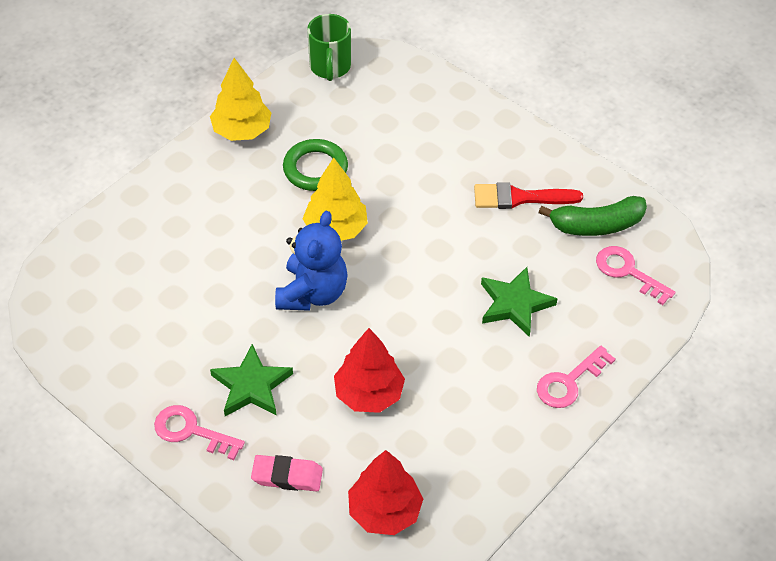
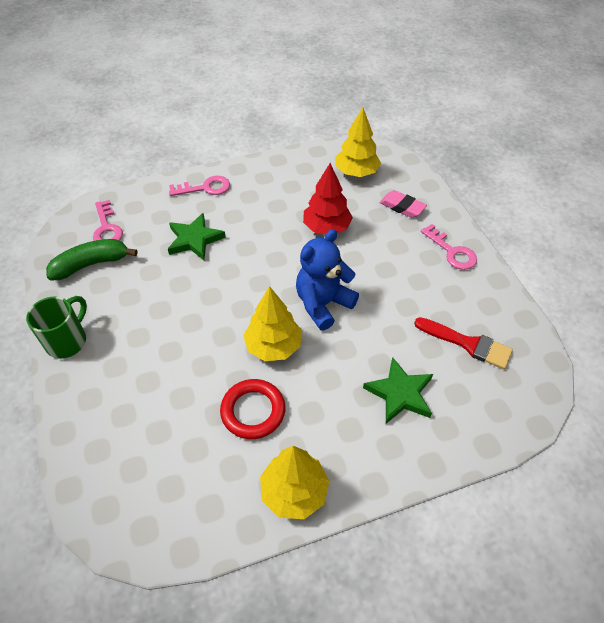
camera: 150 degrees left, 0 degrees up
(251, 386) = (399, 262): green star -> green star (400, 393)
(315, 169) = (253, 411): green ring -> red ring
(330, 67) = (155, 534): green mug -> green mug (67, 341)
(385, 511) = (356, 172): red tree -> yellow tree
(520, 198) = (119, 307): red brush -> red brush (467, 344)
(596, 225) = (91, 264): green banana -> green banana turned 45 degrees counterclockwise

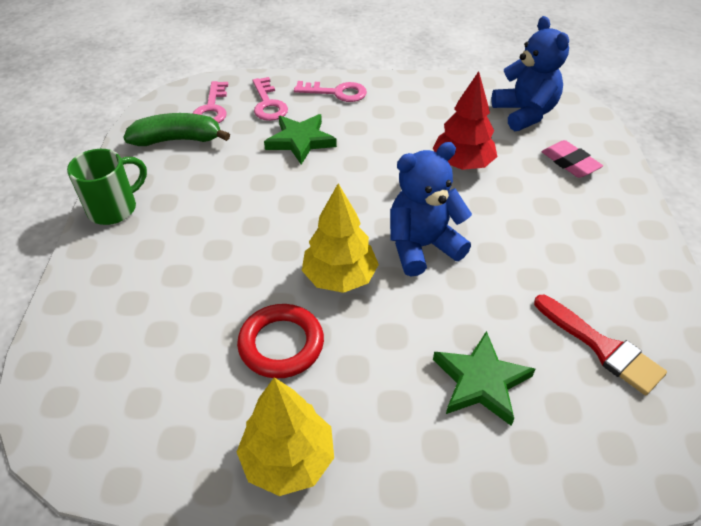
camera: 20 degrees right, 5 degrees down
(356, 172) = (524, 113): yellow tree -> blue teddy bear
(451, 251) = (619, 229): pink key -> pink key (268, 104)

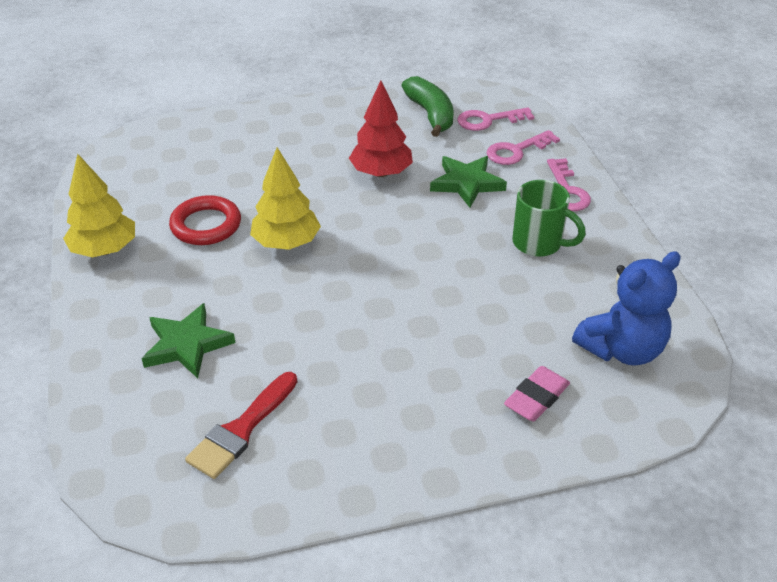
camera: 75 degrees right, 5 degrees down
(114, 208) = (328, 109): green mug -> green mug (539, 243)
(422, 246) = (342, 288): blue teddy bear -> none
(462, 164) = (486, 303): red tree -> red tree (381, 173)

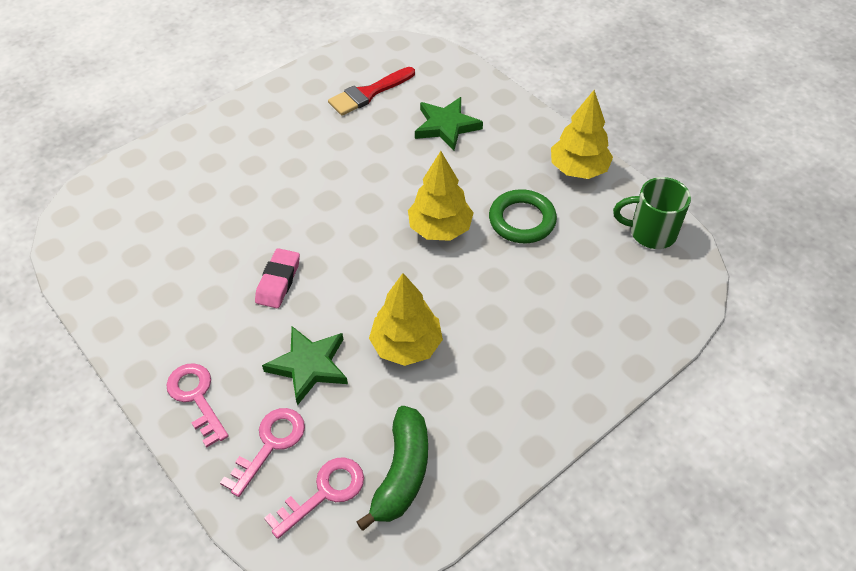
camera: 155 degrees right, 10 degrees up
(206, 225) = (522, 220): red ring -> green ring
(241, 429) = (368, 93): red brush -> red brush turned 135 degrees counterclockwise
(381, 173) = (406, 345): red tree -> yellow tree
(430, 114) = (402, 473): green banana -> green banana turned 120 degrees counterclockwise
(536, 398) = (182, 173): pink eraser -> pink eraser (278, 281)
(539, 243) = (211, 312): green mug -> green mug (650, 232)
(621, 349) = (121, 231): blue teddy bear -> none

